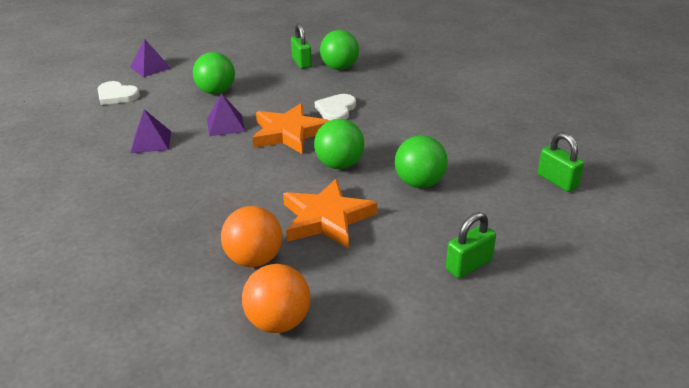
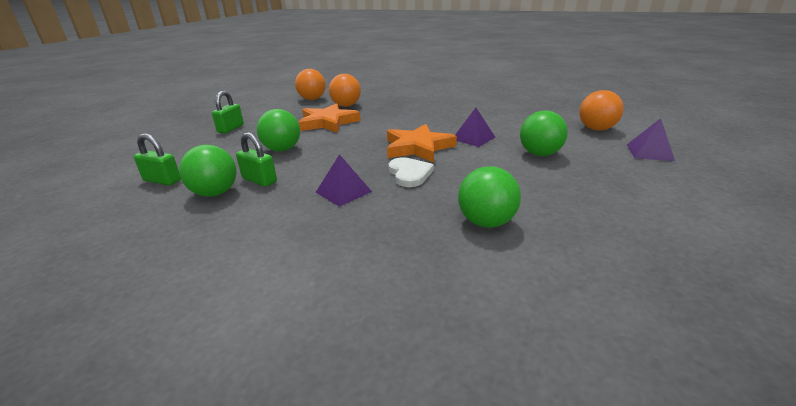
camera: 145 degrees right, 5 degrees down
(116, 95) = (596, 129): white heart -> orange ball
(151, 142) = (495, 118): purple pyramid -> purple pyramid (343, 192)
(301, 62) = (542, 212): green padlock -> green padlock (259, 180)
(339, 165) = (351, 142): green ball -> green ball (215, 193)

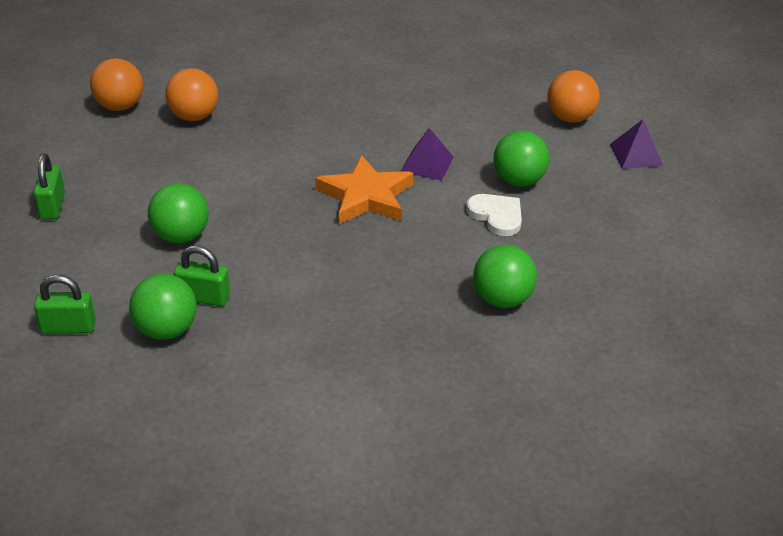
camera: 25 degrees left, 10 degrees up
(328, 122) = (198, 164): orange star -> none
(343, 192) = (325, 292): purple pyramid -> none
(409, 174) = (384, 247): white heart -> white heart (496, 216)

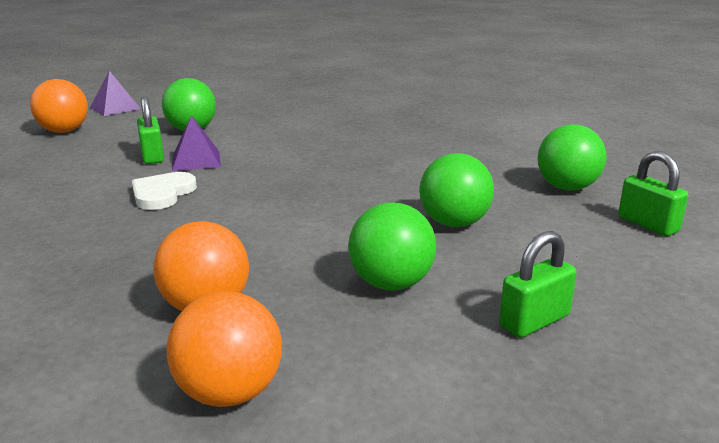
camera: 120 degrees left, 15 degrees down
(203, 297) = (509, 187): green padlock -> green padlock (152, 156)
(366, 196) = (278, 169): orange star -> none
(496, 216) = (251, 128): white heart -> white heart (162, 194)
(502, 299) = (350, 112): green ball -> green ball (391, 284)

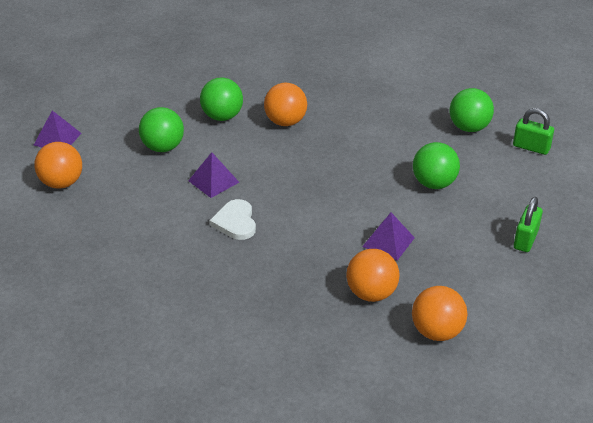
camera: 30 degrees left, 15 degrees up
(152, 156) = (176, 188): green padlock -> none
(312, 260) = (388, 242): none -> purple pyramid
(340, 139) = (285, 122): none -> orange ball
(391, 284) = (443, 242): green ball -> green ball (222, 116)

